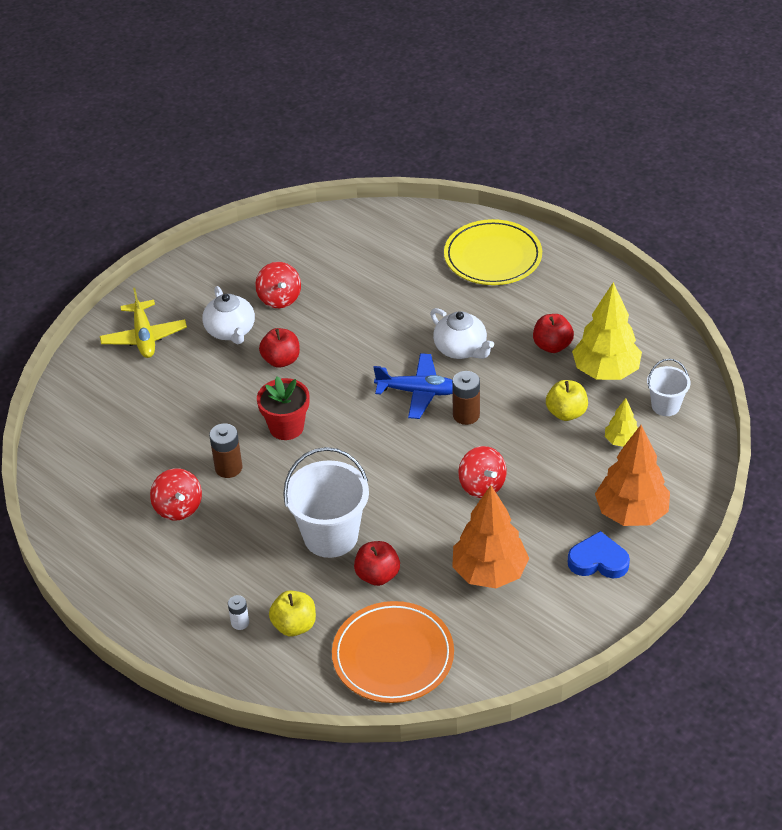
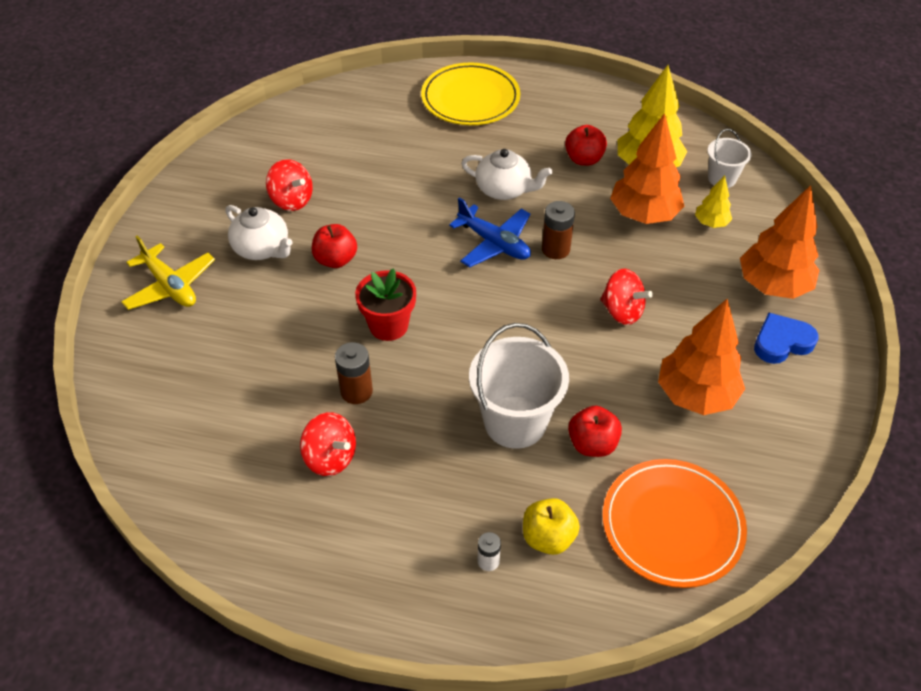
camera: 30 degrees left, 5 degrees up
(418, 392) = (494, 243): blue plane -> blue plane turned 60 degrees clockwise
(566, 413) = (643, 215): yellow apple -> orange tree

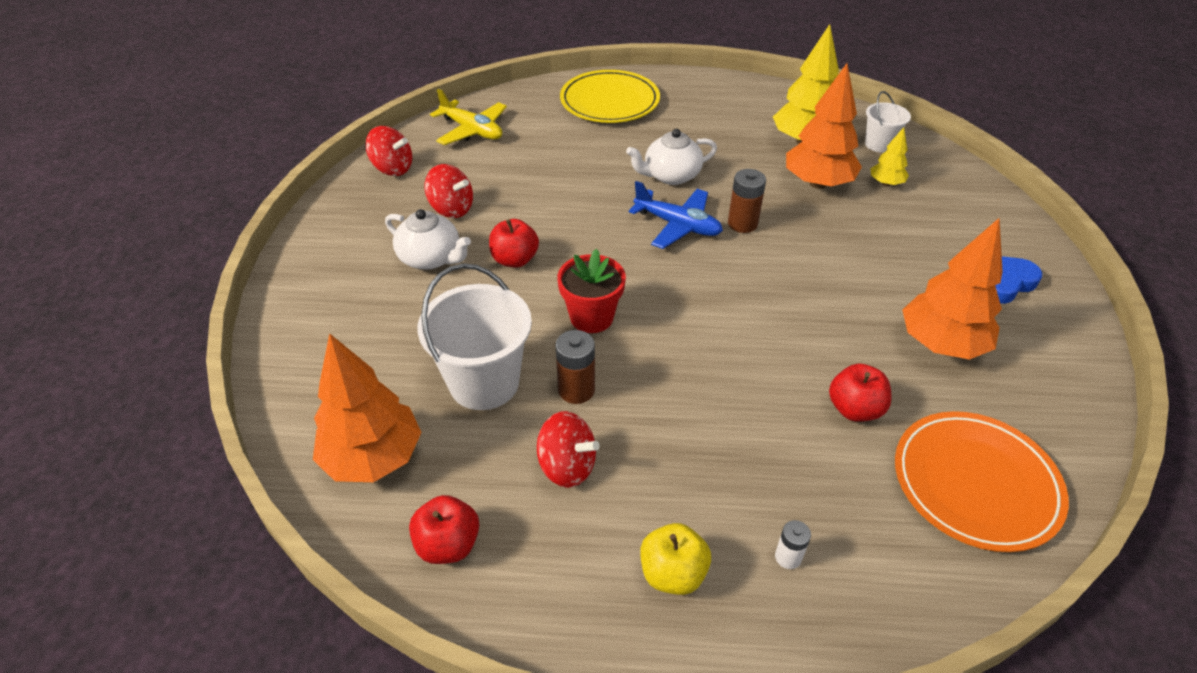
camera: 10 degrees left, 5 degrees down
(170, 286) = (335, 308): yellow plane -> yellow plane (472, 130)
(504, 189) = (671, 176): white teapot -> white teapot turned 150 degrees clockwise
(515, 422) = (762, 398): white bucket -> white bucket (484, 382)
(548, 537) = (846, 518): yellow apple -> yellow apple (673, 573)
(584, 159) = (740, 141): red apple -> red apple (448, 545)
(622, 311) = (832, 273): red spinning top -> red spinning top (392, 168)
(773, 285) = (970, 232): orange tree -> orange tree (373, 458)

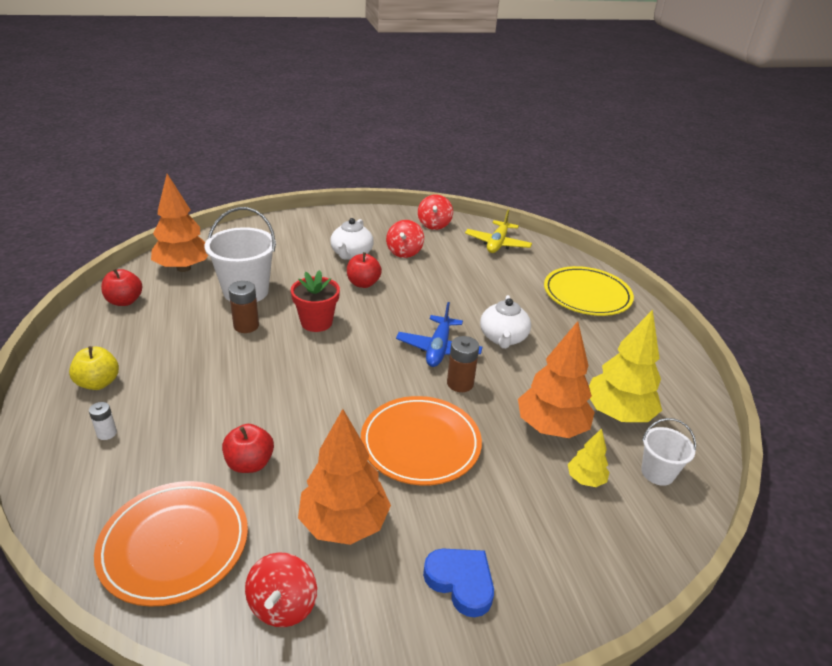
camera: 70 degrees right, 10 degrees down
(567, 466) = (181, 332): red spinning top -> red spinning top (283, 605)
(671, 176) = (503, 338): white teapot -> white teapot turned 135 degrees counterclockwise
(832, 271) = (420, 443): none -> orange plate

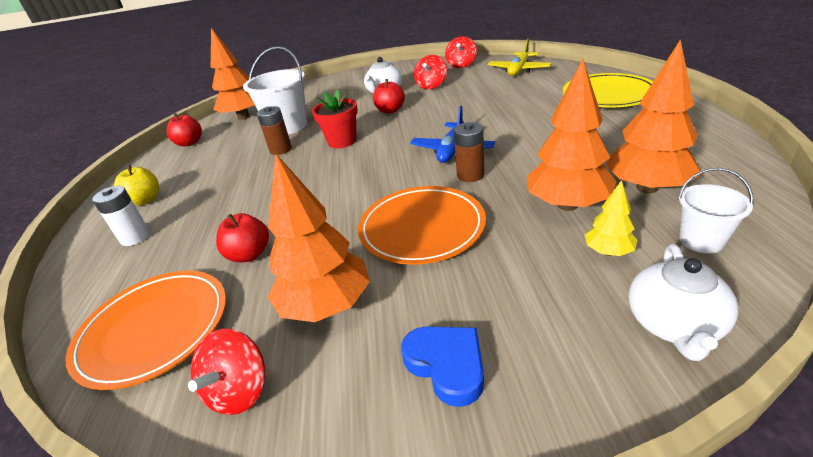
camera: 15 degrees right, 0 degrees up
(107, 433) = (135, 237): white battery -> white battery, size x1.65
(503, 338) = (519, 136): white teapot -> white teapot (674, 325)
(618, 414) = (646, 188): yellow tree -> orange tree

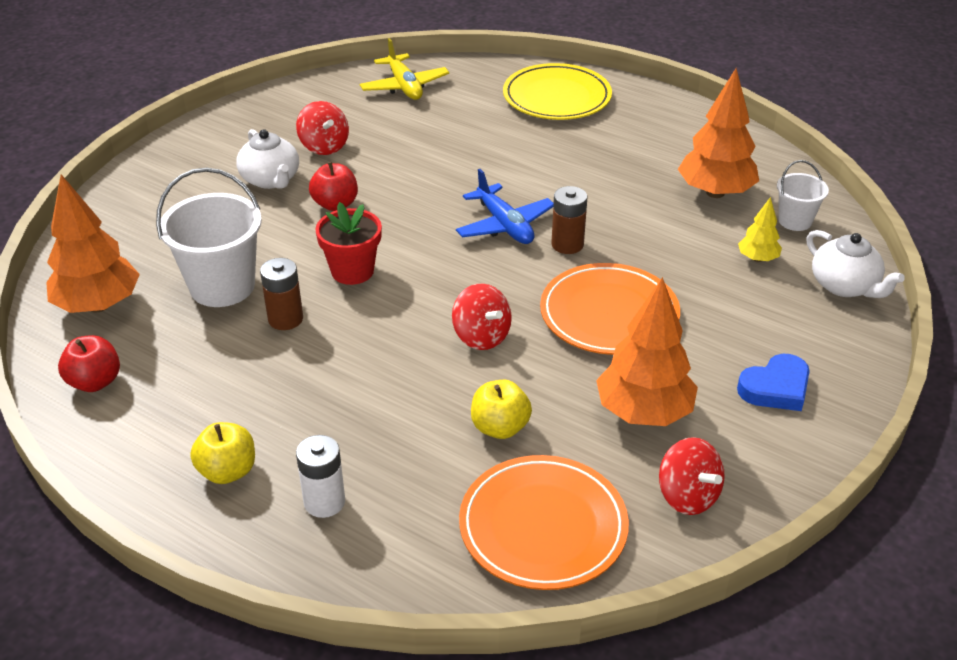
camera: 55 degrees left, 5 degrees up
(249, 255) = (500, 427): red apple -> yellow apple
(447, 365) = (775, 388): blue heart -> blue heart turned 150 degrees clockwise
(461, 65) = (308, 98): red spinning top -> red spinning top (481, 336)
(567, 205) = (684, 235): orange tree -> none

